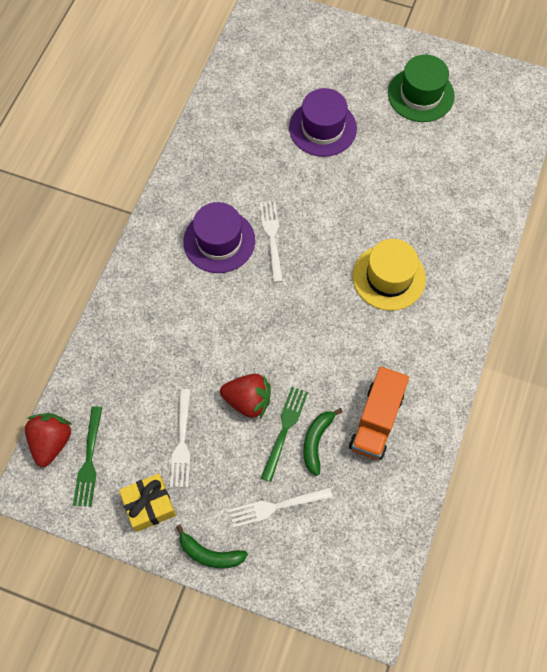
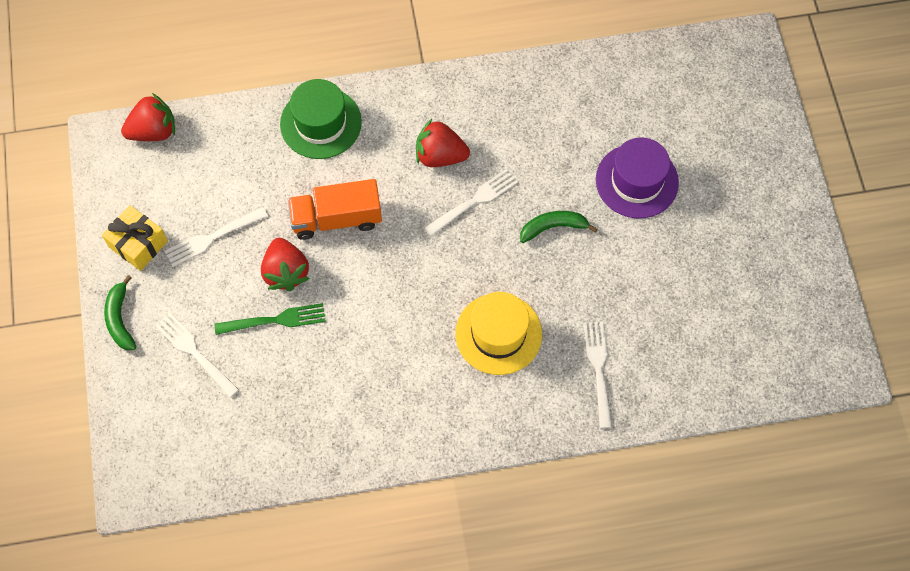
camera: 60 degrees right, 0 degrees up
(89, 460) = (153, 171): green fork -> none
(219, 241) = (440, 156): purple hat -> red strawberry
(316, 441) = (279, 355): green banana -> green banana (553, 227)
(376, 421) = (331, 399): orange truck -> orange truck (336, 218)
(421, 94) = (748, 256): green hat -> green hat (320, 123)
(453, 228) = (598, 369): none -> white fork

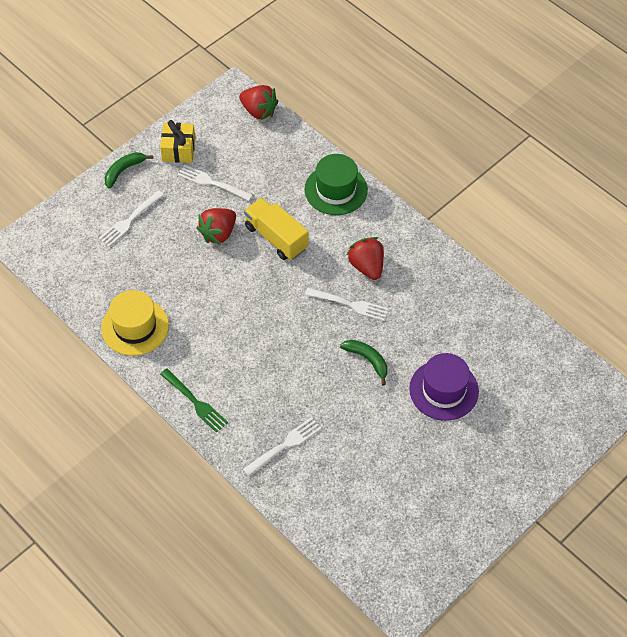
camera: 55 degrees right, 10 degrees down
(195, 353) = (130, 220): white fork -> white fork turned 150 degrees counterclockwise
(275, 320) = (182, 247): green fork -> green fork (195, 402)
(336, 218) = (276, 237): orange truck -> yellow truck
(498, 334) = (265, 372): yellow hat -> yellow hat (135, 327)

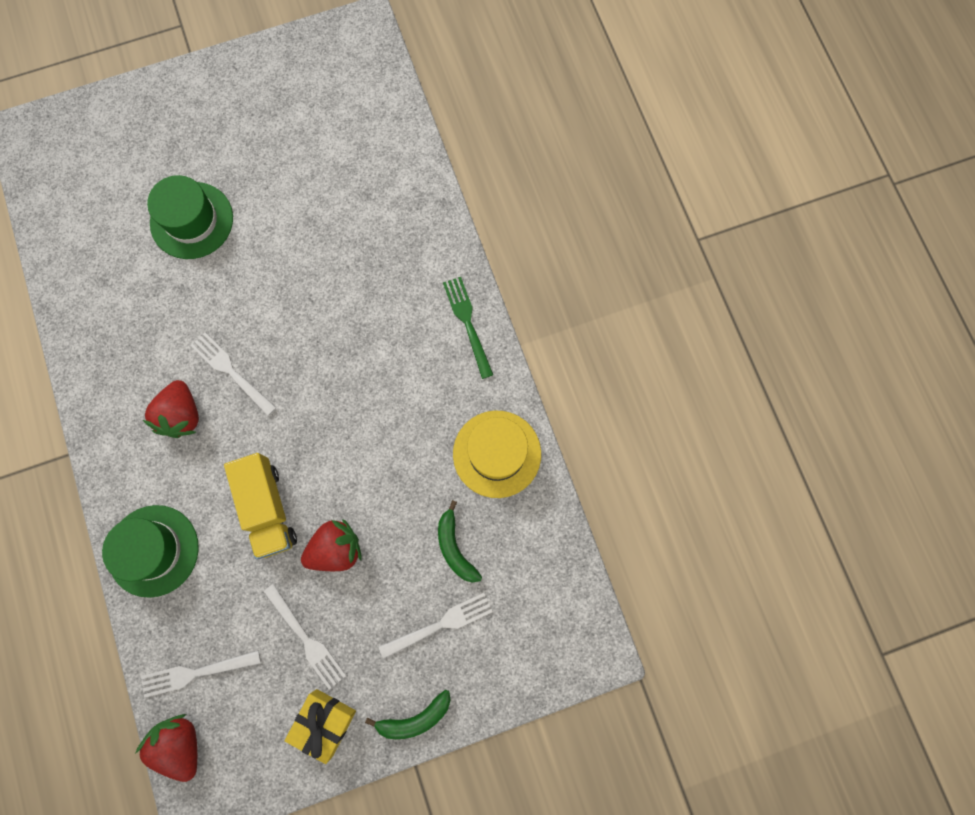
camera: 155 degrees left, 20 degrees up
(284, 445) = (394, 231): white fork -> white fork (196, 672)
(368, 360) = (251, 291): green banana -> green banana (454, 547)
(444, 390) = (192, 220): purple hat -> green hat

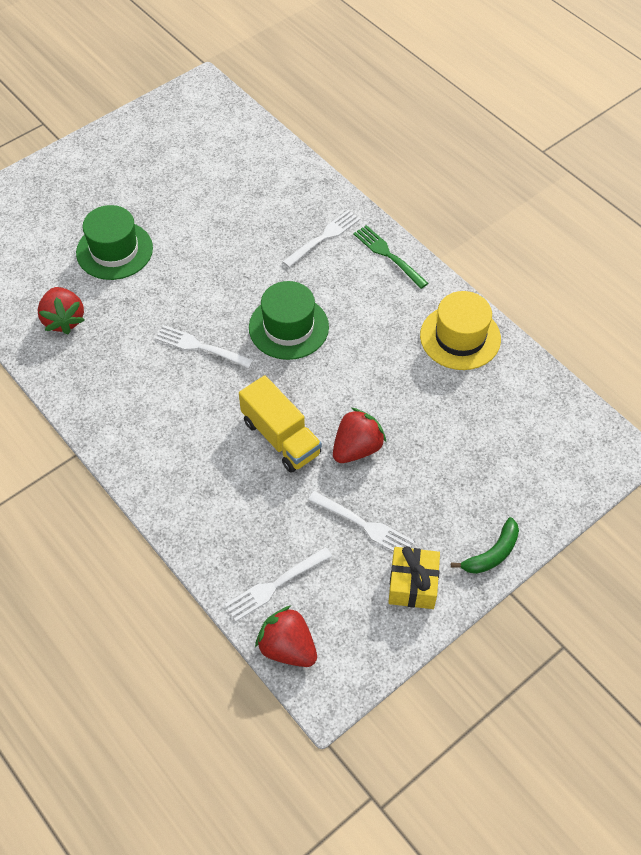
camera: 20 degrees left, 20 degrees down
(153, 550) = (190, 502): green hat -> green hat (288, 327)
(182, 415) = (170, 391): red strawberry -> red strawberry (64, 320)
(440, 624) = (477, 475): white fork -> white fork (324, 237)
(454, 547) = (459, 415): green banana -> none

